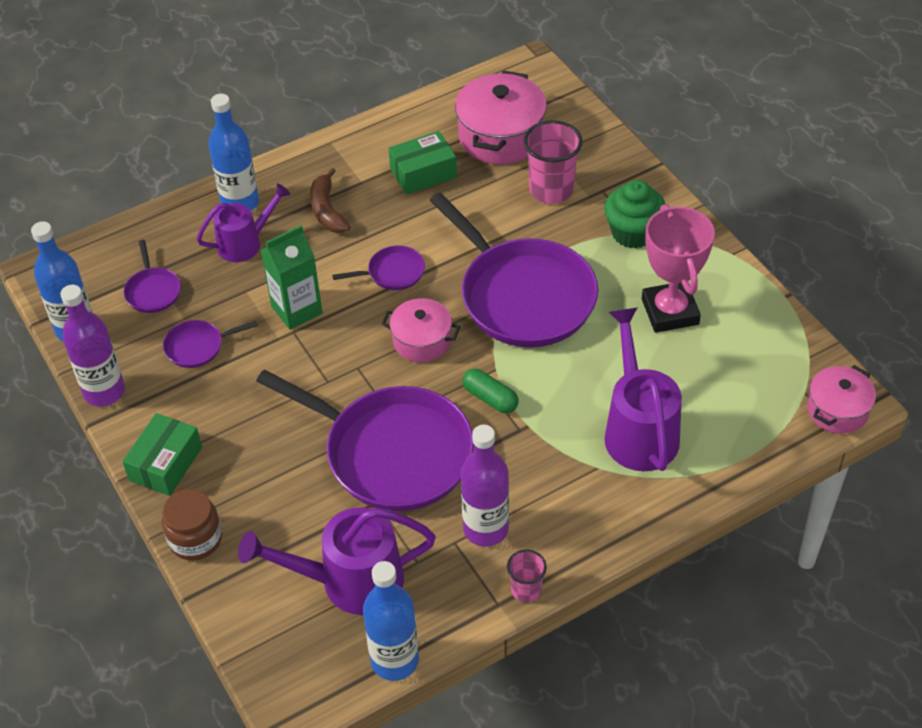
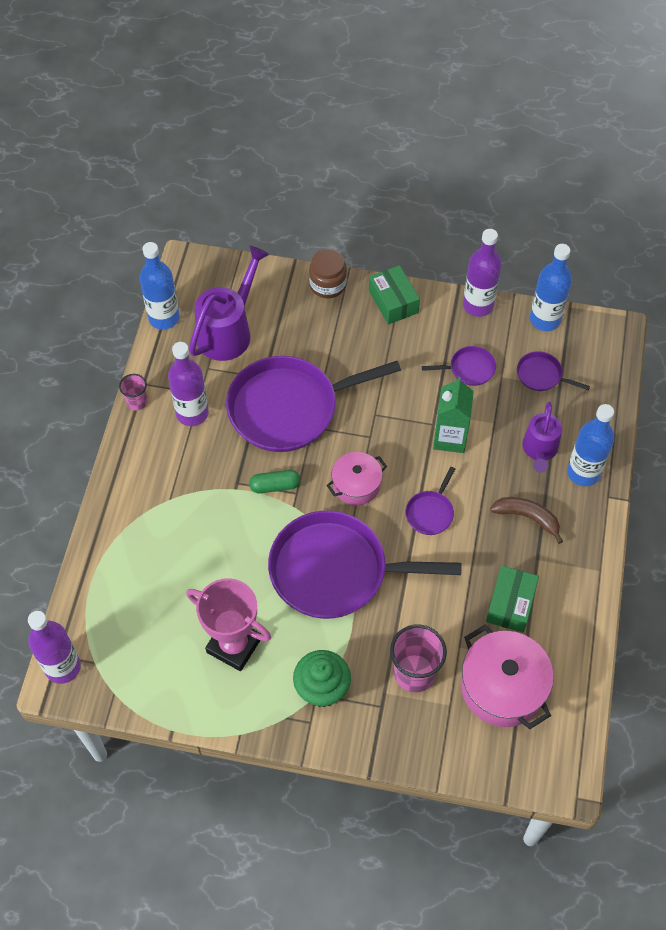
camera: 130 degrees right, 10 degrees up
(197, 347) = (469, 369): purple pan -> purple pan turned 60 degrees clockwise
(638, 429) = (171, 544): purple watering can -> none
(837, 410) = (63, 667): pink pot -> purple bottle

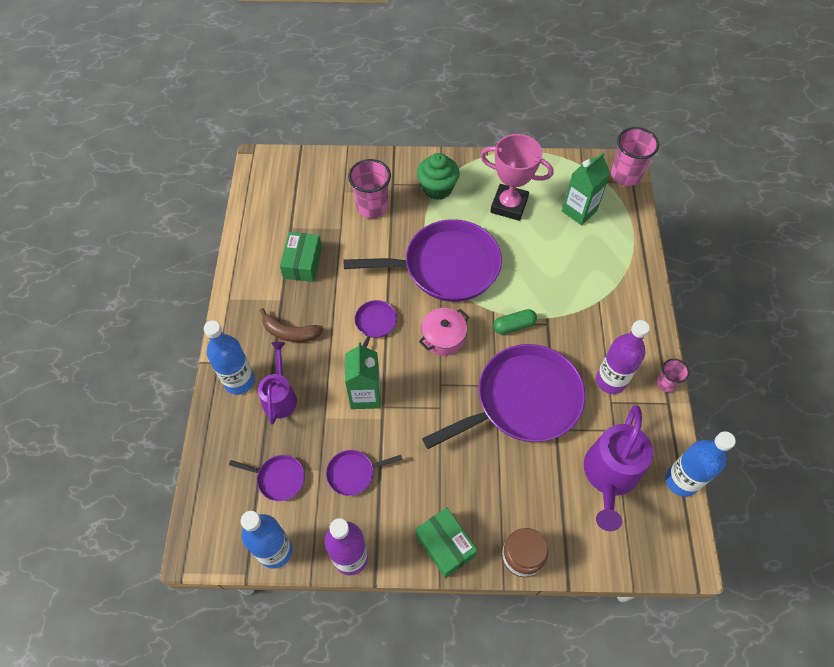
camera: 170 degrees right, 0 degrees up
(63, 667) = (625, 175): purple bottle -> pink cup
(146, 621) = (579, 211): none -> green carton
(502, 687) = (306, 207): pink pot -> none

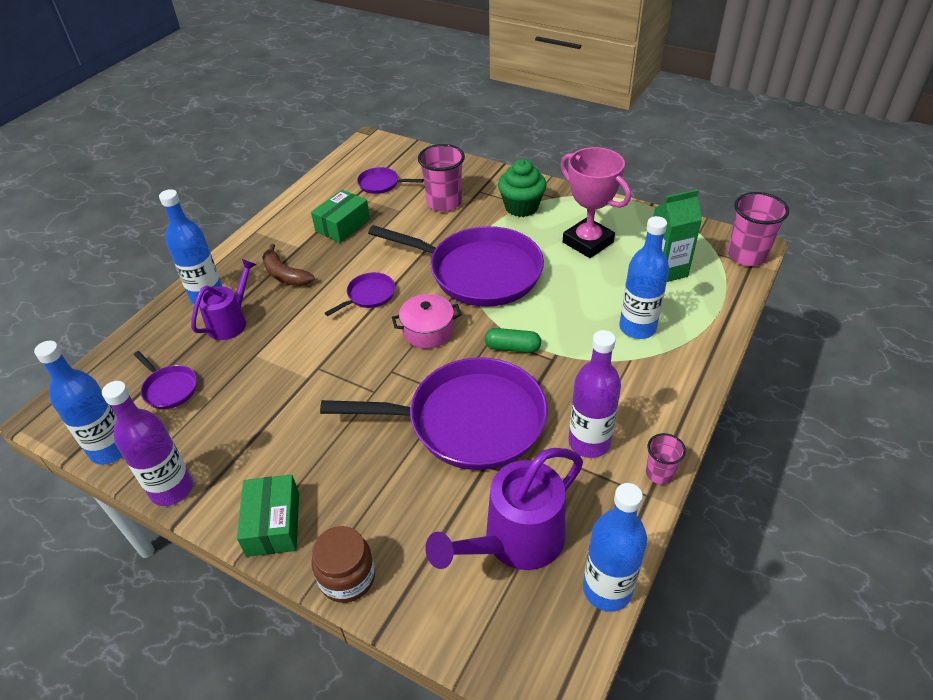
camera: 30 degrees right, 15 degrees down
(353, 473) = (240, 414): purple pan -> purple pan (381, 184)
(365, 395) = (309, 351): green carton -> none
(588, 271) = (637, 328): none -> blue bottle

